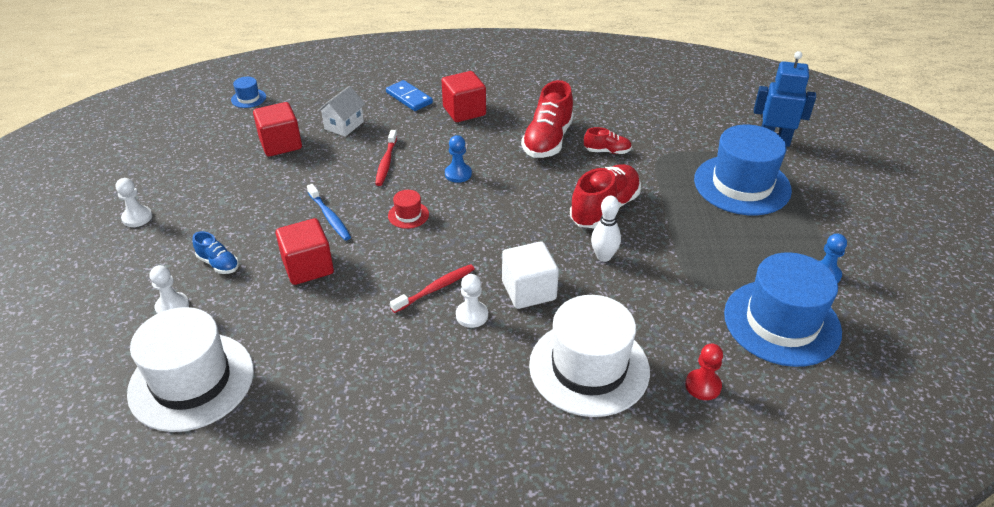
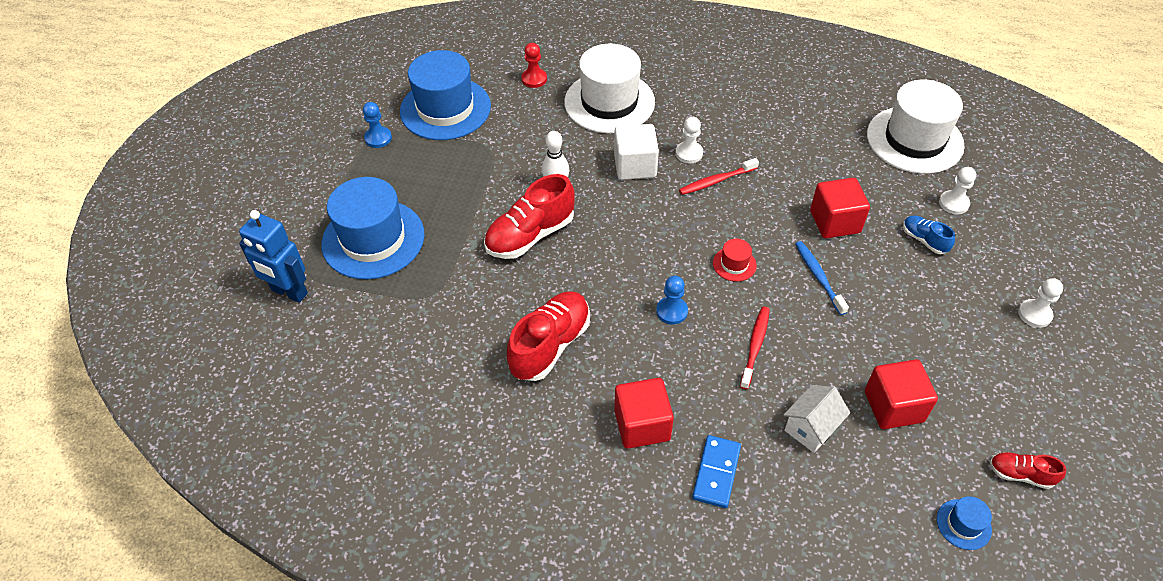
camera: 165 degrees left, 10 degrees up
(409, 98) = (716, 473): blue domino -> blue domino turned 45 degrees clockwise
(607, 151) = (487, 314): red shoe -> red shoe (1020, 474)

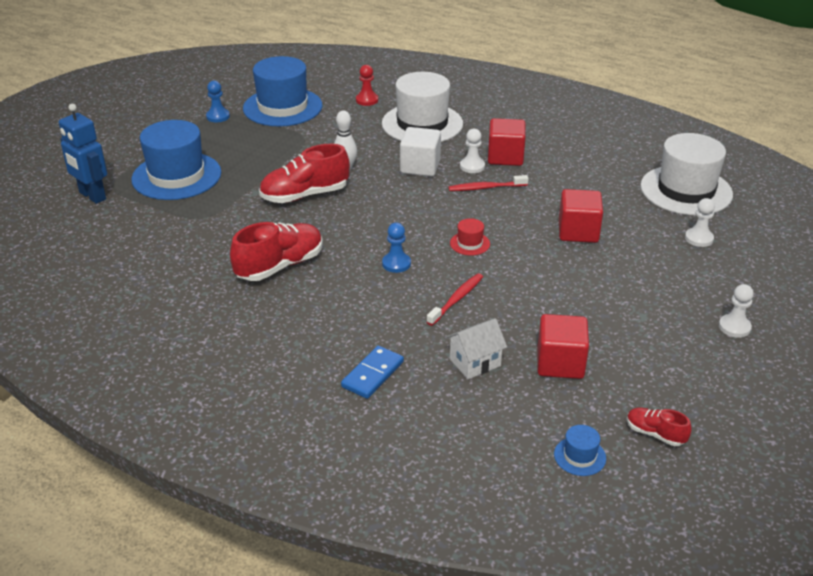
camera: 15 degrees right, 15 degrees down
(642, 425) = (327, 331): red cube -> red cube (505, 157)
(818, 277) = (541, 265): blue toothbrush -> none
(924, 240) = (655, 258): blue shoe -> none

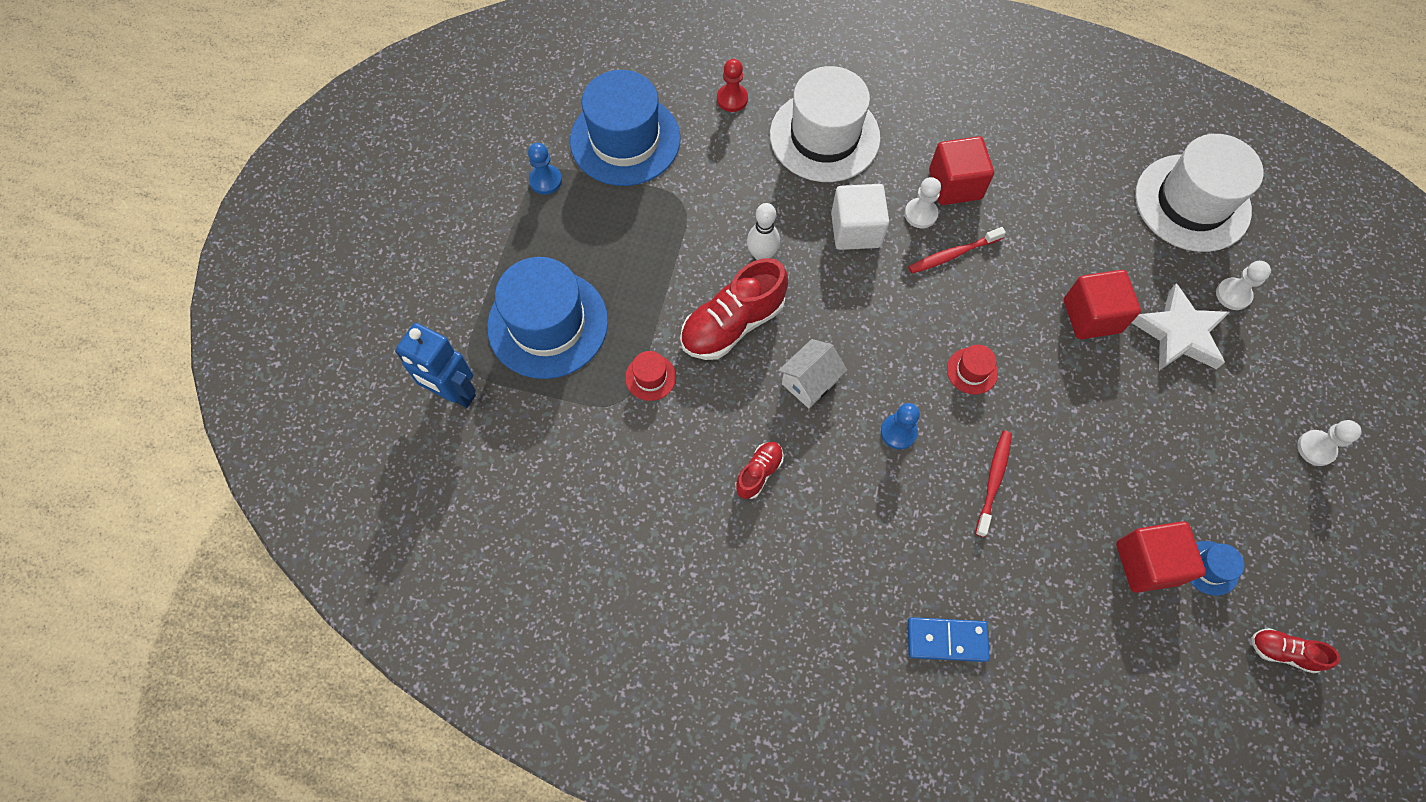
camera: 15 degrees left, 30 degrees up
(231, 210) = (650, 377): none -> red hat
(280, 266) = (759, 473): red shoe -> red shoe, size x0.52
(373, 374) = (947, 640): blue domino -> blue domino turned 75 degrees clockwise
(475, 362) = (1053, 588): white house -> white house (809, 382)
(580, 456) = (1216, 710): blue hat -> blue hat (1210, 568)
(645, 251) = (1179, 334): none -> white star

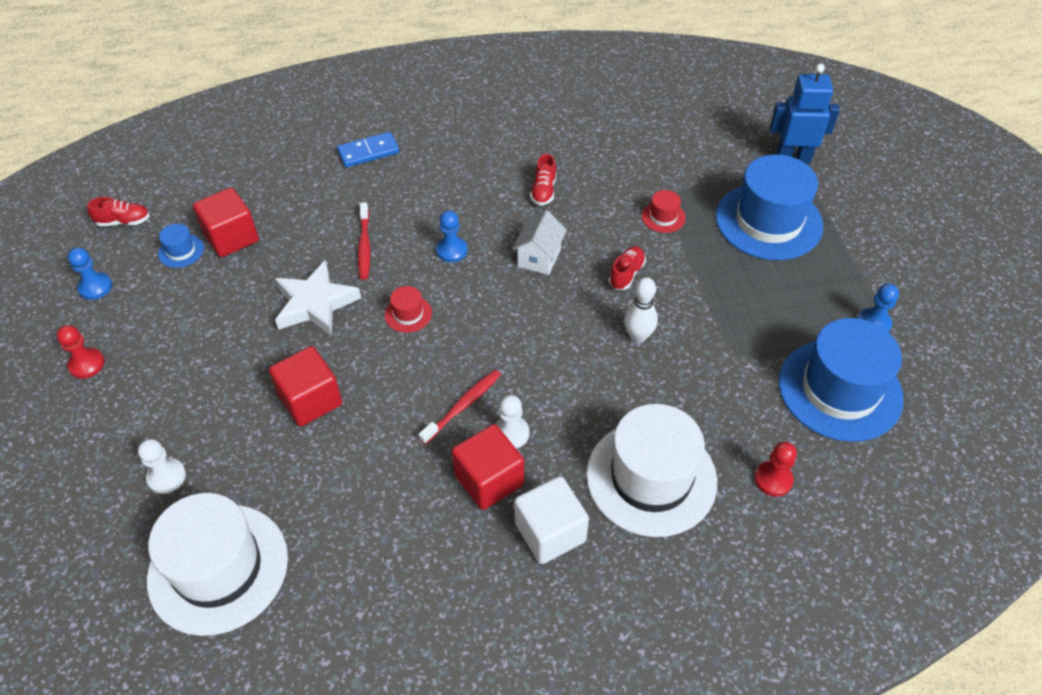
camera: 155 degrees right, 15 degrees down
(733, 324) = (626, 274): red shoe -> red shoe, size x0.52
(856, 230) = (566, 392): white cube -> white cube (550, 532)
(1179, 334) = (221, 416): white star -> white star (315, 303)
(1313, 554) = (95, 287): none -> blue pawn
(1316, 448) = (87, 364): white pawn -> red pawn

